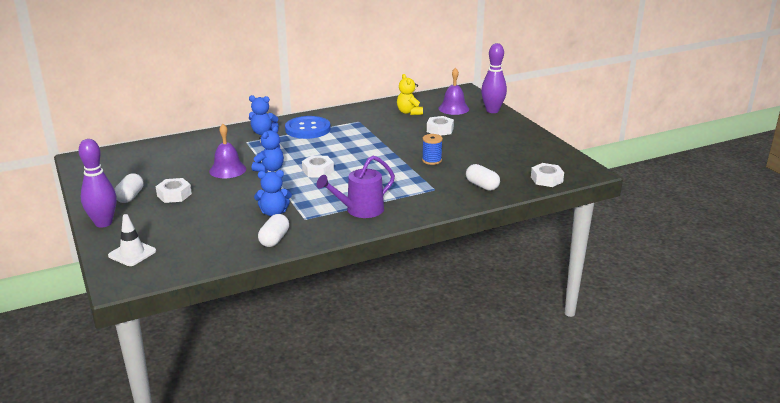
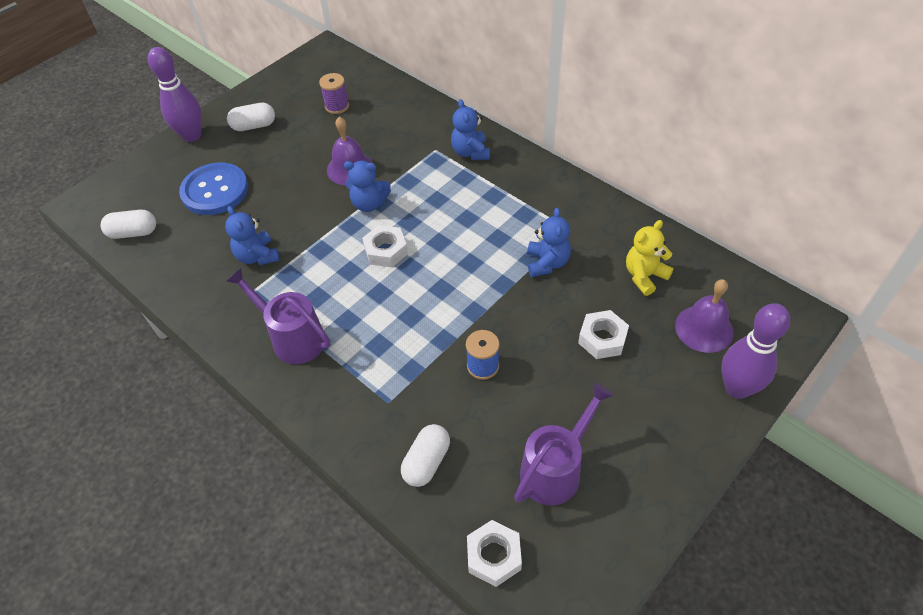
camera: 70 degrees right, 25 degrees up
(132, 253) = (137, 186): white traffic cone -> none
(155, 164) = (337, 106): none -> purple spool
(174, 195) = (270, 155): white nut -> none
(274, 239) = (194, 284): white capsule -> white capsule (133, 233)
(307, 129) = (508, 188): blue button -> blue button (215, 191)
(376, 131) = (547, 263): none -> blue teddy bear
(508, 156) = (555, 469): none -> purple watering can

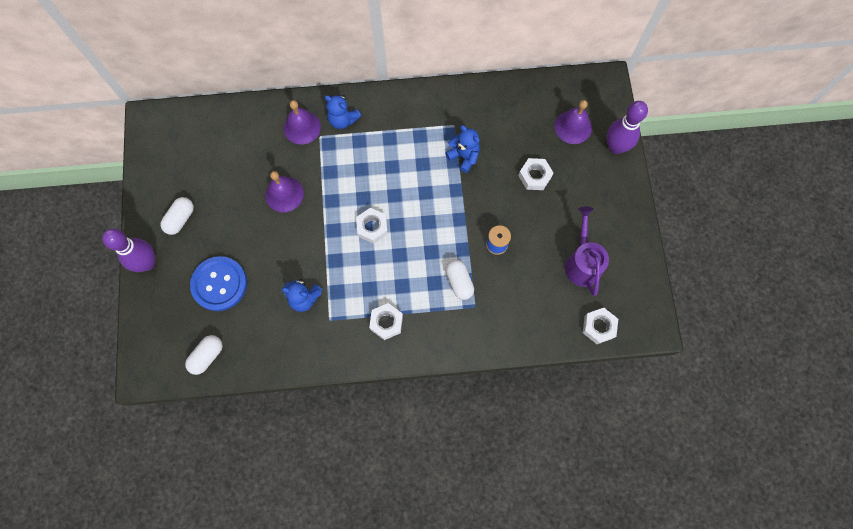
camera: 50 degrees left, 20 degrees up
(292, 338) = (386, 322): purple watering can -> white nut
(337, 106) = (217, 157): purple spool -> none
(369, 204) = (326, 207): blue teddy bear -> none
(426, 462) = (525, 316): white capsule -> white capsule (459, 282)
(429, 133) = (302, 127): none -> purple bell
(644, 276) = (518, 121): yellow teddy bear -> none

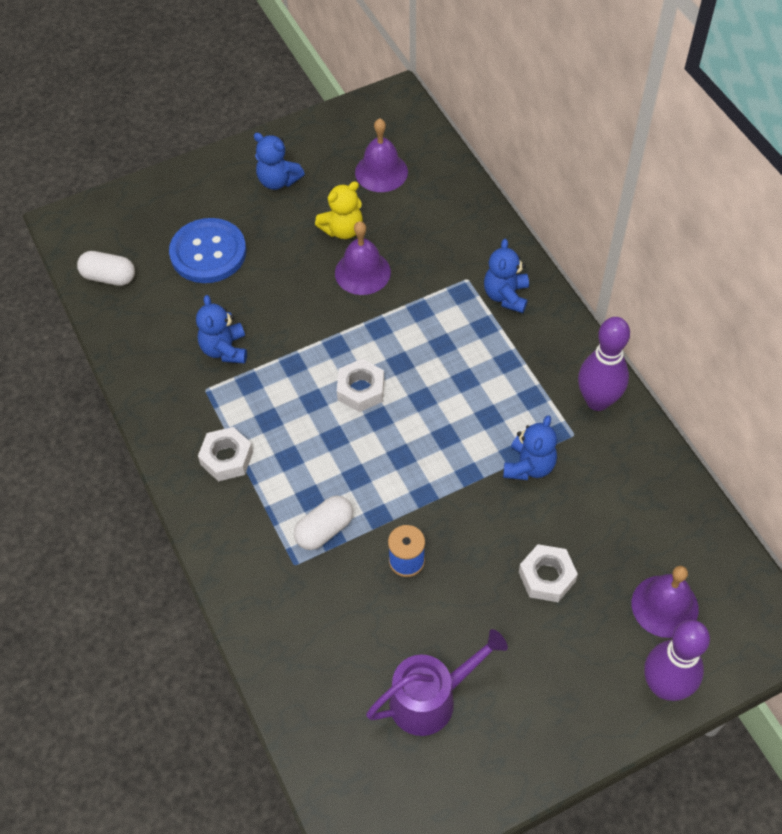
camera: 70 degrees right, 15 degrees down
(147, 263) = (207, 172): purple bowling pin -> purple bowling pin (597, 401)
(180, 219) = (278, 181): white capsule -> blue teddy bear
(244, 193) = (342, 230): none -> yellow teddy bear
(302, 127) = (470, 255): purple bell -> purple bell (381, 172)
(598, 327) = (331, 761): white nut -> none

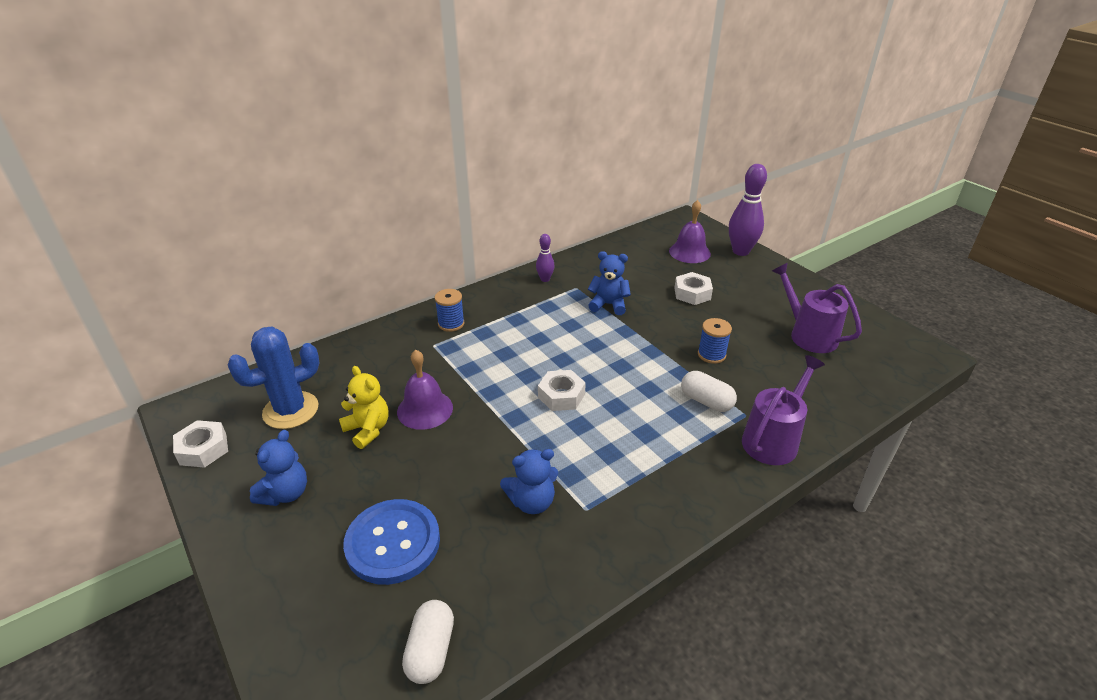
camera: 100 degrees left, 20 degrees down
(227, 458) = (661, 477): white nut -> white nut (203, 449)
(252, 579) = (773, 439): none -> purple watering can
(381, 172) = (290, 410): purple bell -> blue cactus
(506, 296) = (451, 324): blue teddy bear -> blue spool
(597, 401) = (545, 279): purple bowling pin -> purple bowling pin, size x0.52

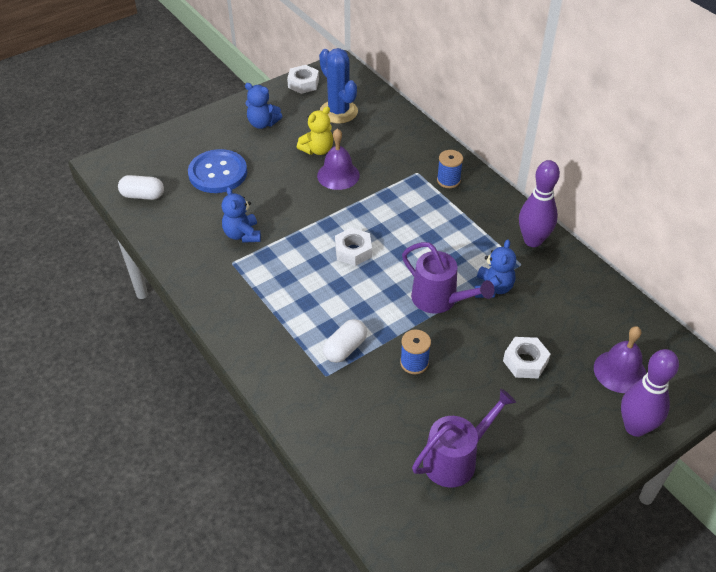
camera: 90 degrees right, 10 degrees up
(545, 279) = (533, 240): purple bowling pin -> purple bowling pin, size x1.91
(773, 439) = (294, 390): purple watering can -> purple watering can (439, 299)

